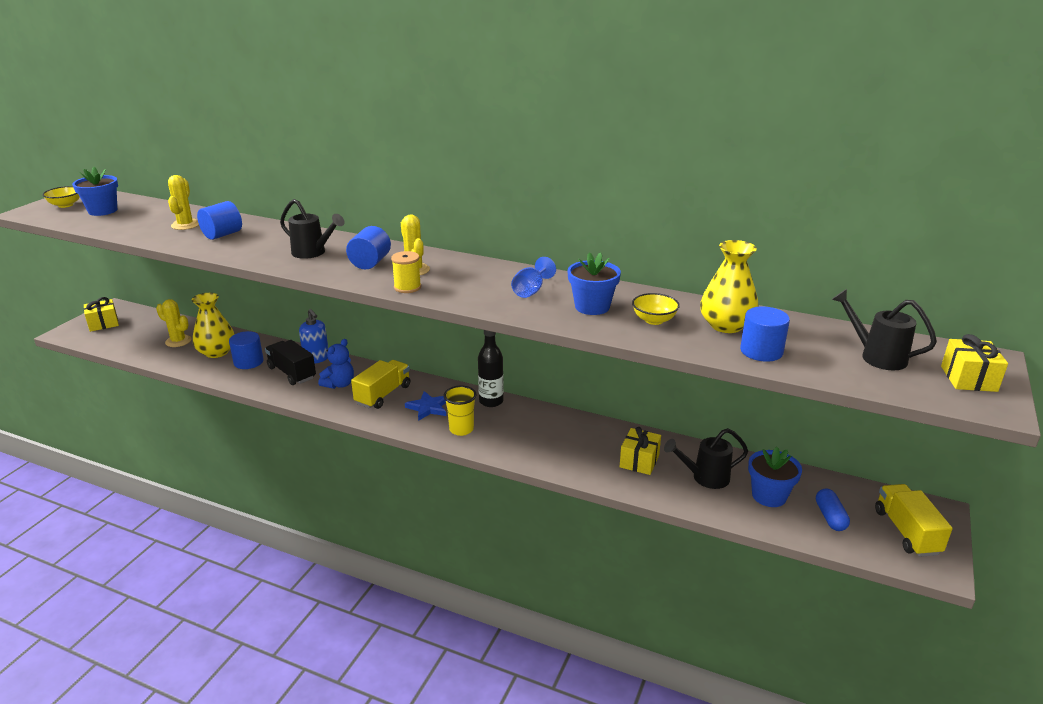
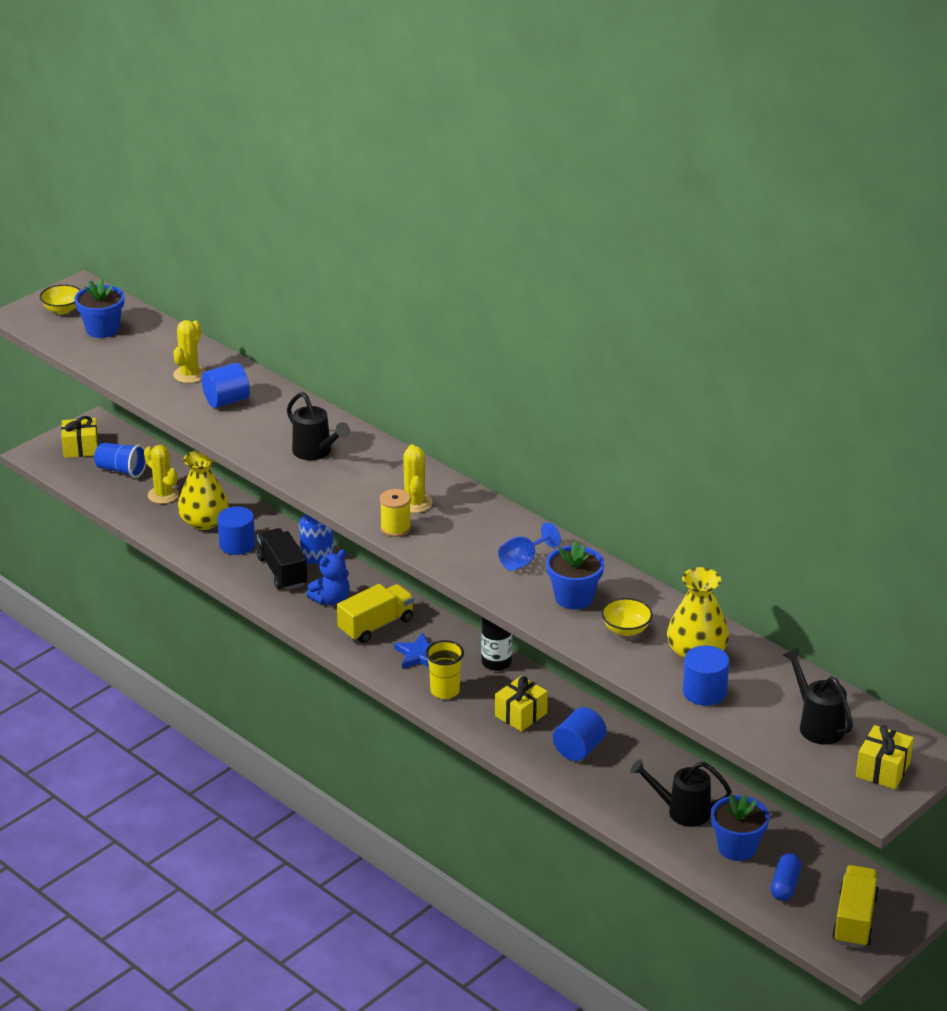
camera: 20 degrees right, 5 degrees up
(140, 332) = (121, 470): none -> blue cup
(370, 263) = (372, 482): blue cylinder -> blue cylinder (579, 749)
(639, 461) = (621, 775): yellow gift -> yellow gift (521, 714)

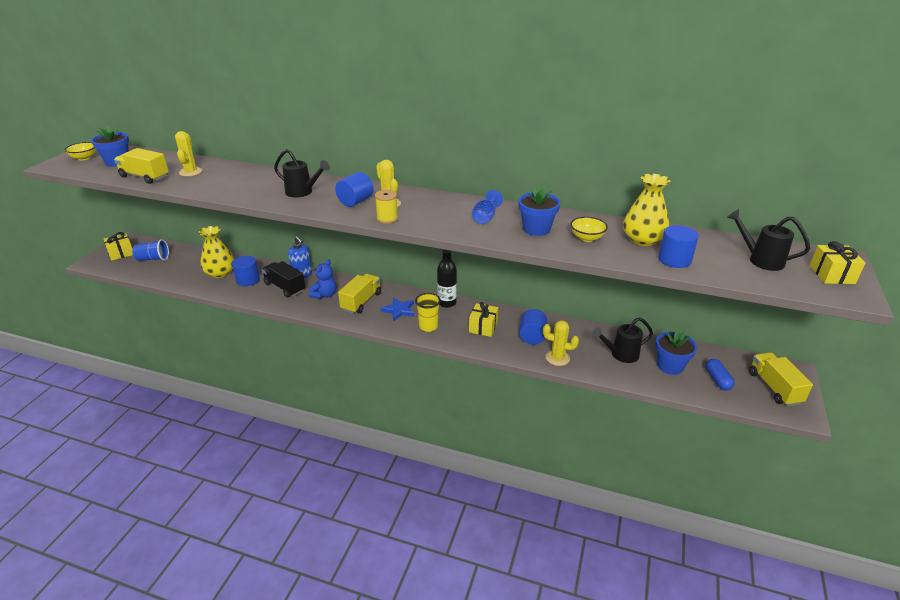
camera: 25 degrees left, 0 degrees up
(128, 369) = (144, 177): none -> yellow truck
(163, 495) = (186, 265): yellow cactus -> yellow cactus (557, 358)
(226, 401) = (224, 179): blue cylinder -> blue cylinder (355, 201)

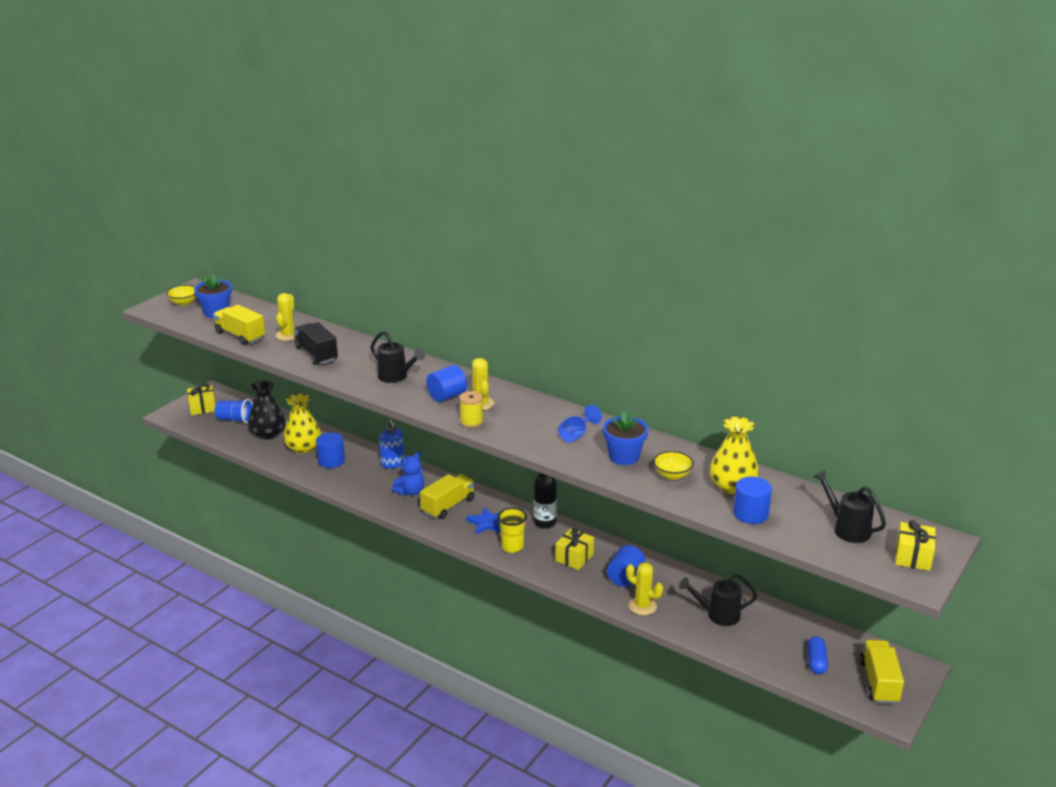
camera: 15 degrees right, 5 degrees down
(185, 266) = (268, 434): none -> black vase
(285, 287) = (369, 476): black truck -> black truck (316, 354)
(670, 366) = (769, 637): blue flower pot -> none

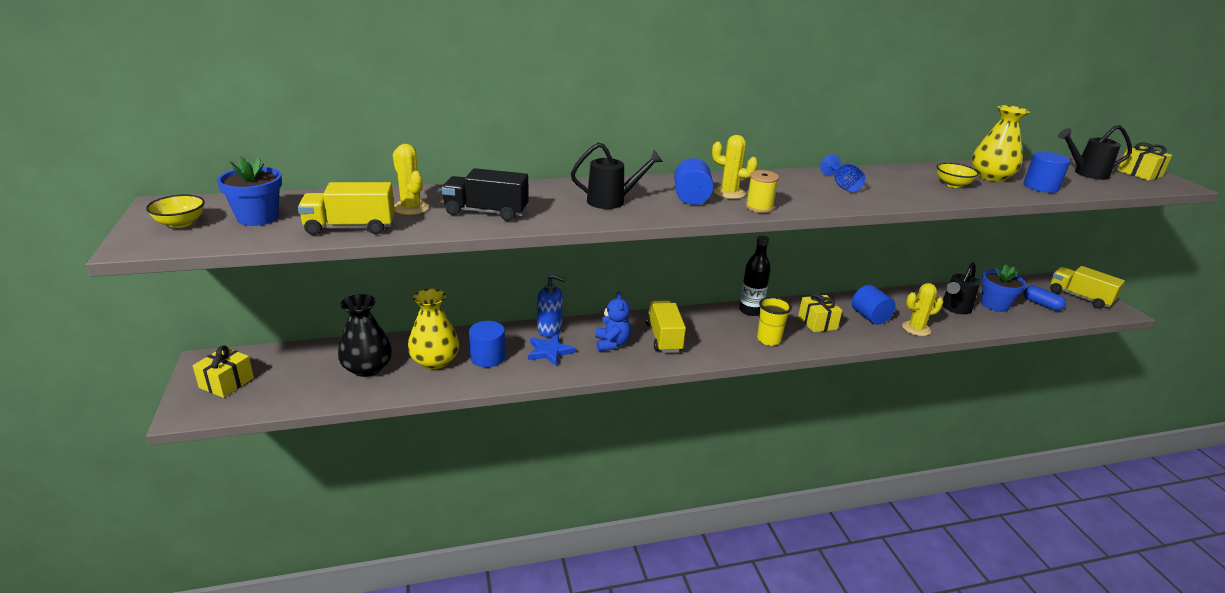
camera: 50 degrees left, 0 degrees up
(235, 419) = (297, 374): blue cup -> none
(487, 523) = (716, 333): blue star -> blue star (549, 351)
(624, 457) = (902, 186): blue flower pot -> blue flower pot (994, 305)

